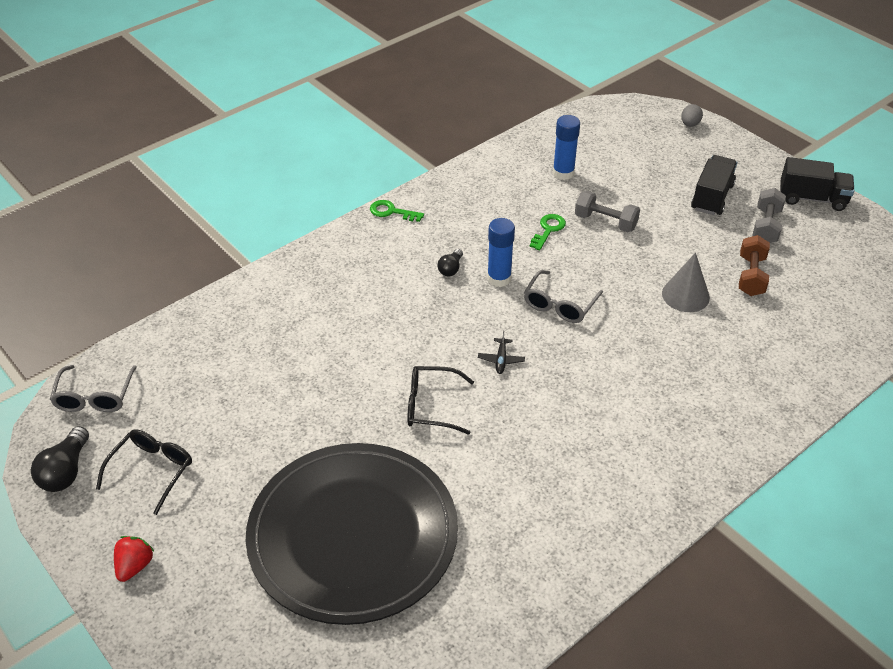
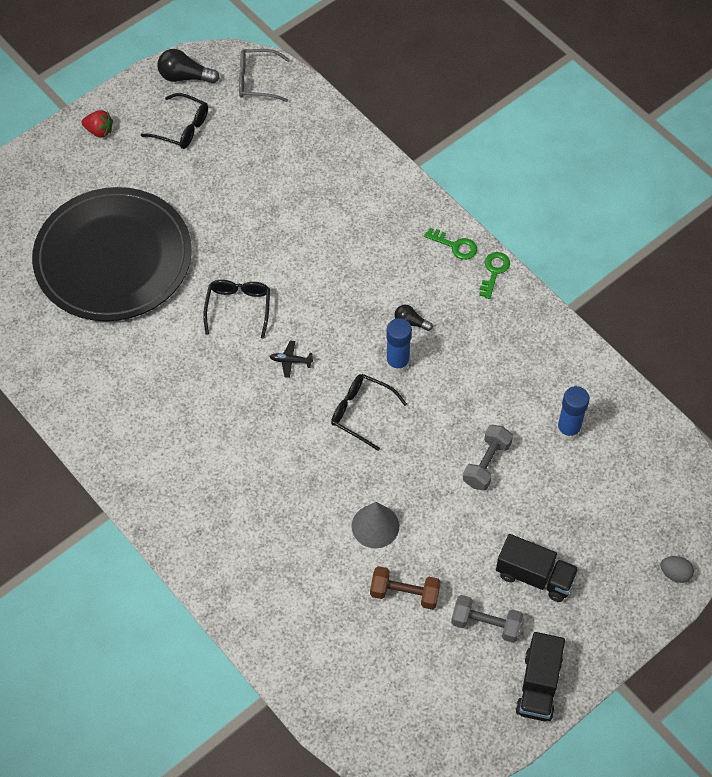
camera: 90 degrees right, 15 degrees up
(548, 230) = (471, 409): green key -> green key (455, 246)
(559, 305) = (361, 412): grey glasses -> black glasses

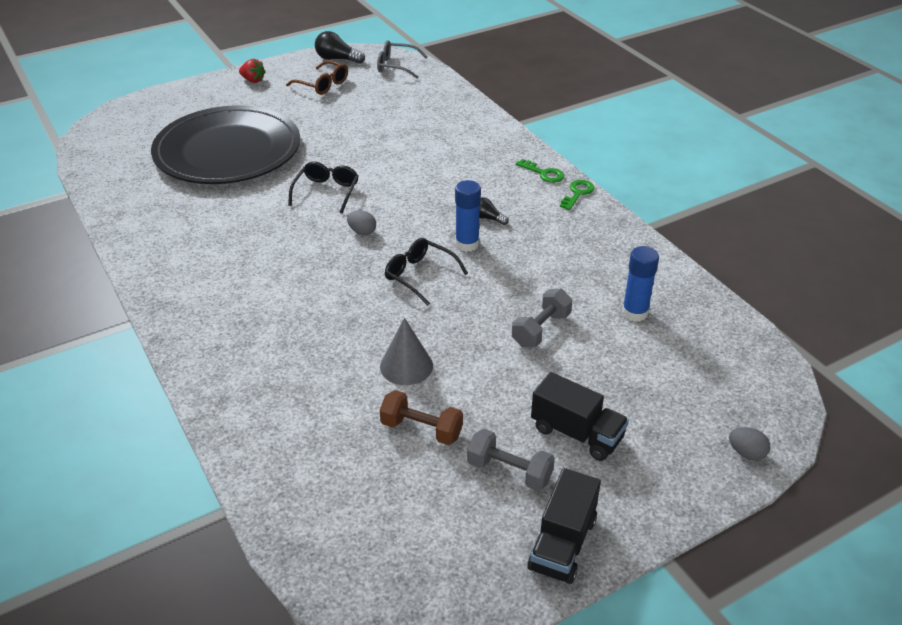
camera: 10 degrees right, 20 degrees down
(182, 128) = (323, 85): black glasses -> brown glasses
(290, 361) = (362, 232): black plane -> grey egg

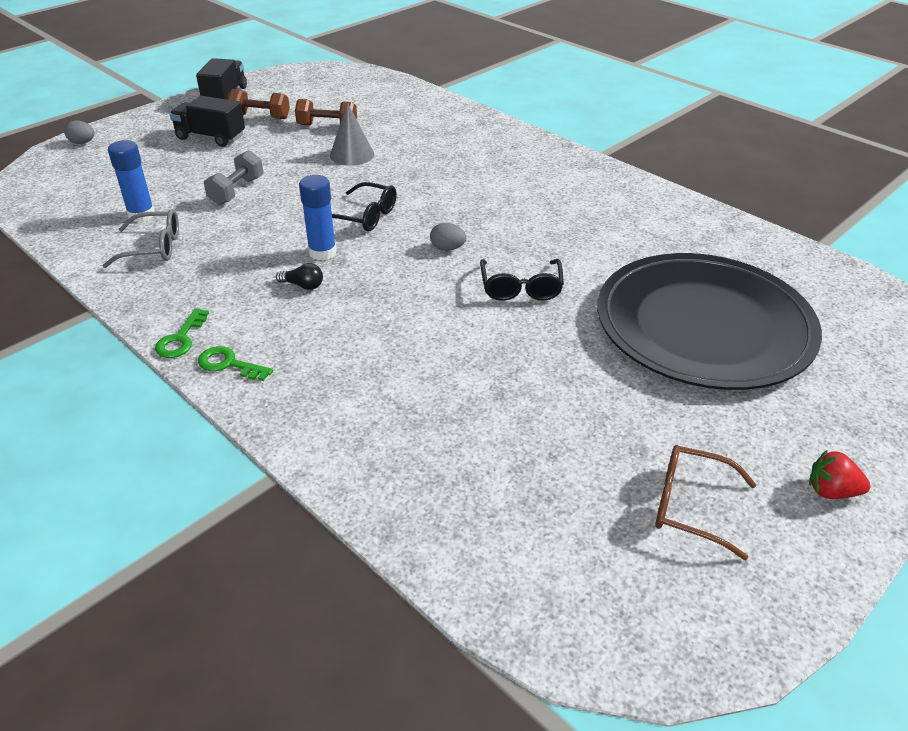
camera: 165 degrees right, 0 degrees up
(337, 59) = (731, 609): black light bulb -> none
(396, 66) = (582, 611): grey glasses -> grey glasses (154, 247)
(509, 471) = (260, 116): grey dumbbell -> brown dumbbell

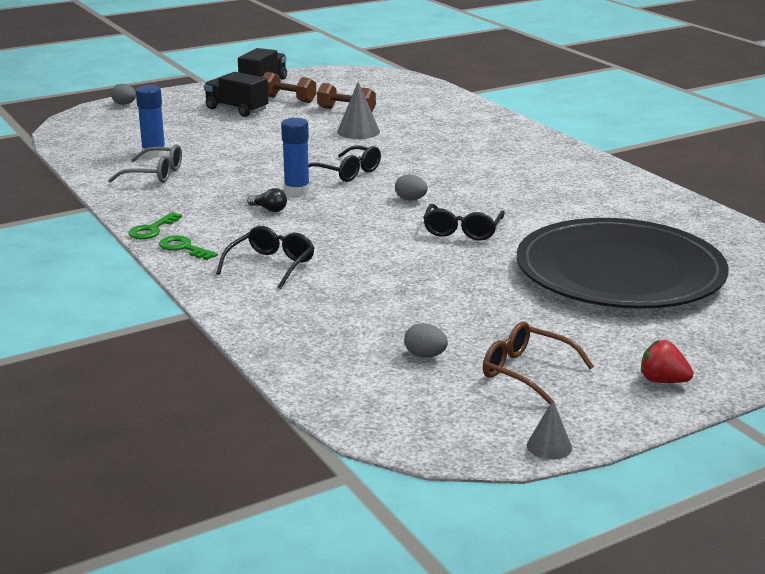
camera: 15 degrees right, 15 degrees down
(237, 191) = (242, 146): grey dumbbell -> none
(340, 377) = (271, 265): none -> black glasses
(572, 500) = (425, 355): none -> grey egg
(775, 633) = (549, 446): none -> grey cone

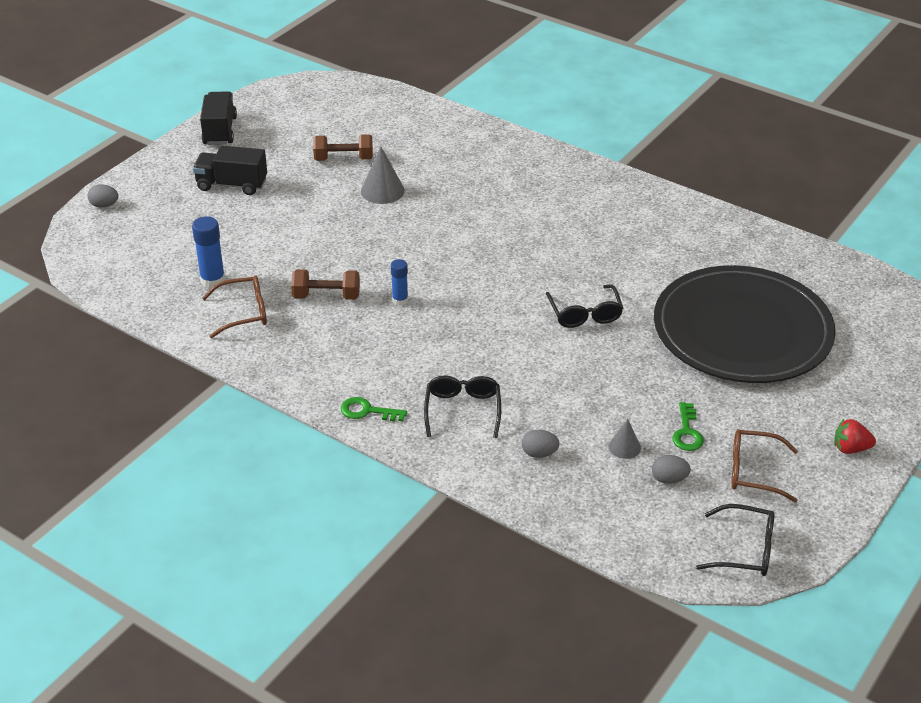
camera: 25 degrees left, 15 degrees up
(152, 229) = (316, 394): green key -> green key (687, 432)
(155, 174) = (244, 313): grey glasses -> brown glasses
(269, 209) = (397, 334): black light bulb -> none
(288, 99) = (270, 153): brown dumbbell -> brown dumbbell (326, 296)
(297, 191) = (400, 300): blue glue stick -> blue glue stick, size x0.64
(347, 172) = (423, 258): black glasses -> black glasses (745, 550)
(410, 199) = (509, 283): grey egg -> grey egg (539, 453)
(549, 446) = (820, 544): grey cone -> grey cone (624, 447)

